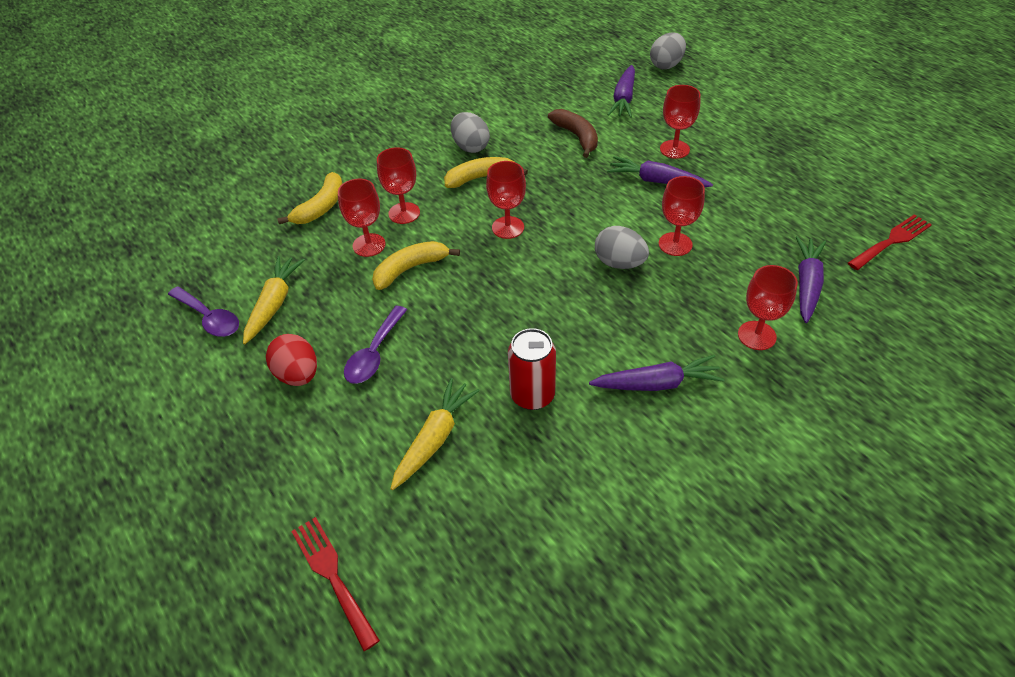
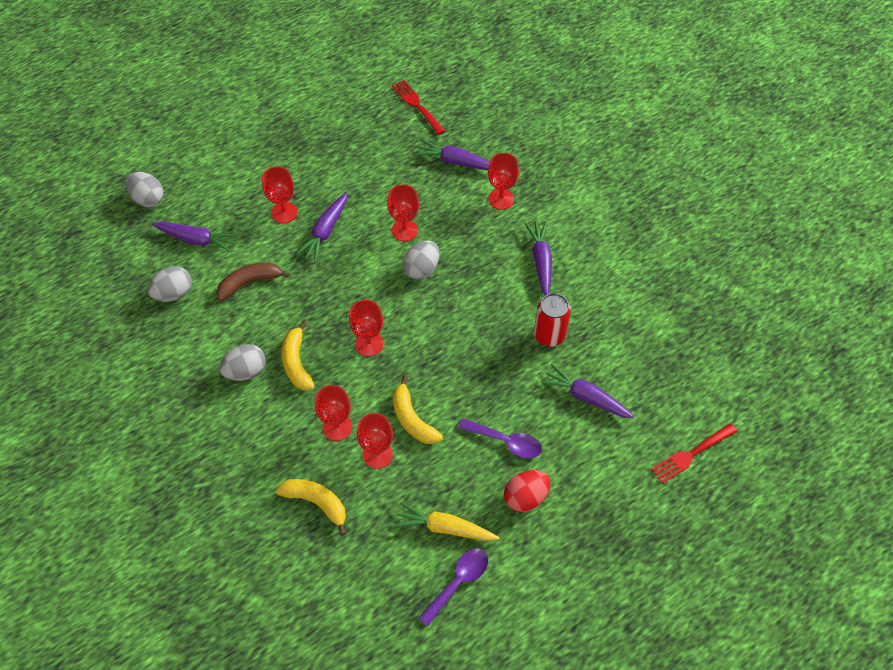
camera: 90 degrees left, 10 degrees up
(435, 438) = (585, 397): yellow carrot -> purple carrot
(556, 94) = (174, 293): none -> grey egg

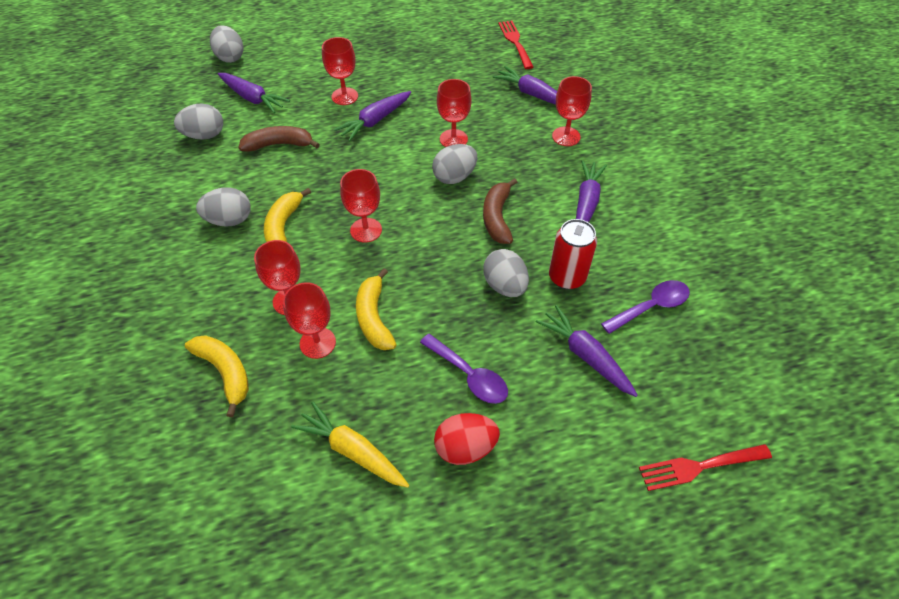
camera: 20 degrees right, 5 degrees down
(458, 582) = (337, 524): purple spoon -> purple spoon (651, 307)
(473, 298) = (497, 217): none -> brown banana
(504, 358) = (505, 286): none -> grey egg

